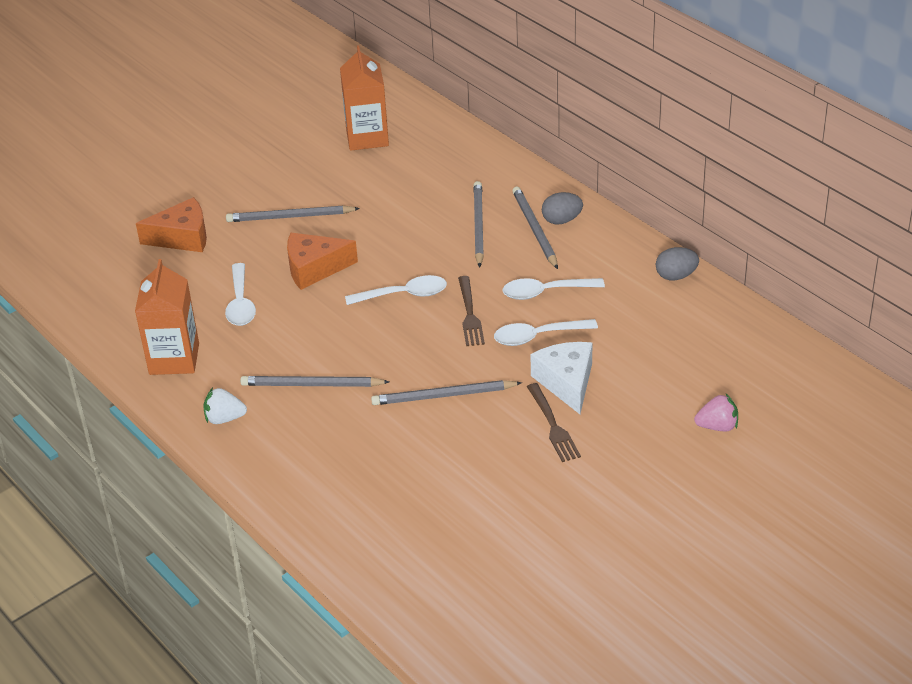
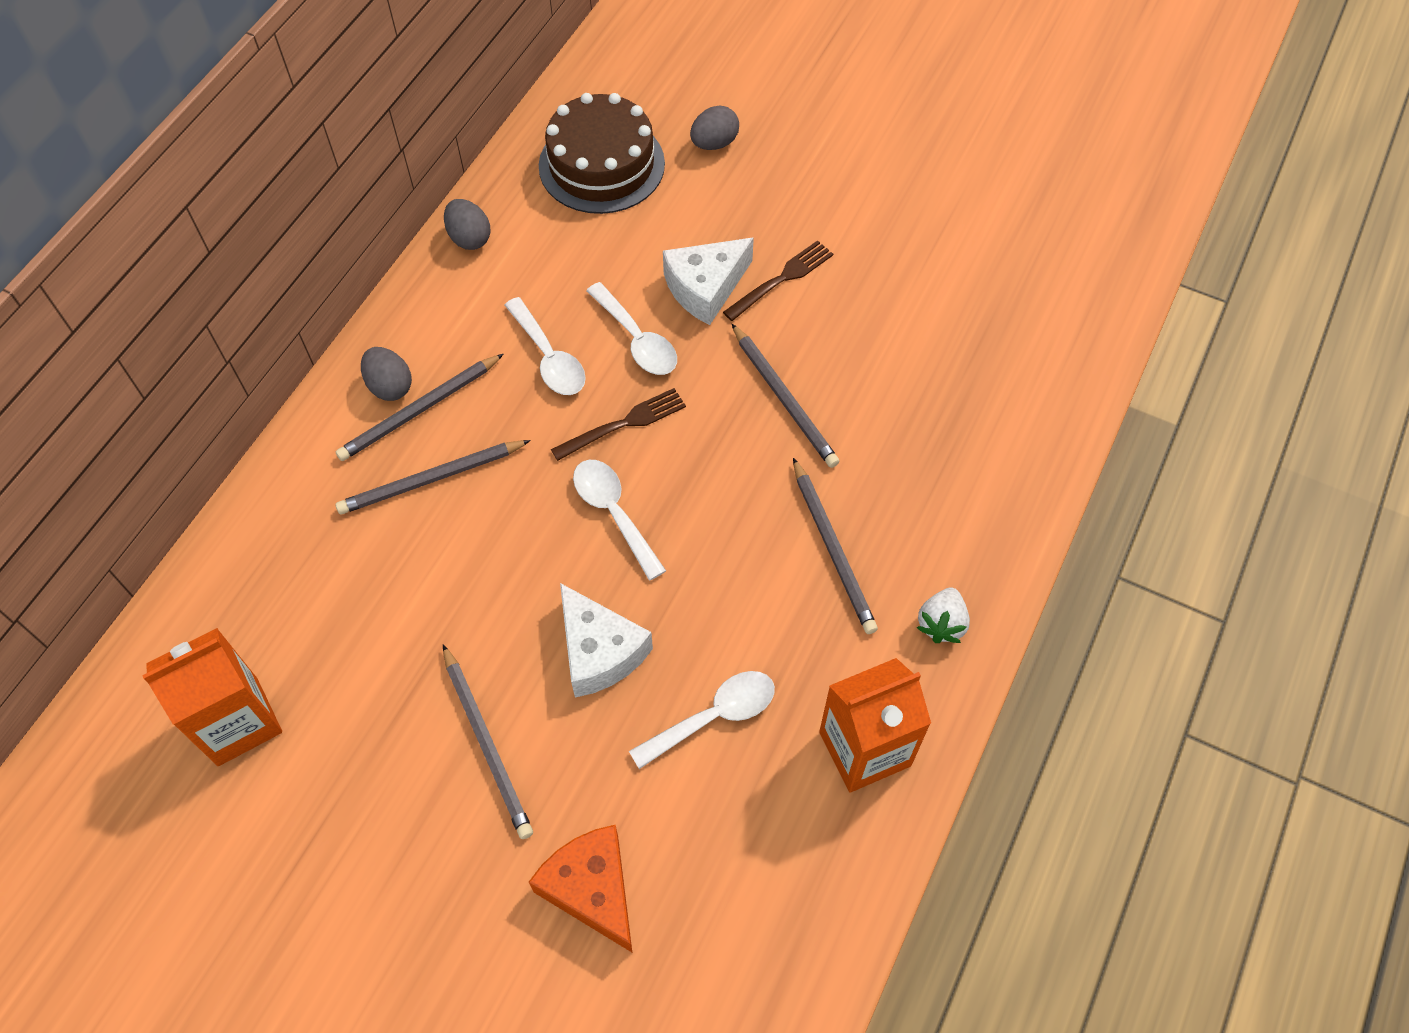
camera: 115 degrees left, 20 degrees up
(224, 418) = (941, 624): white strawberry -> white strawberry turned 45 degrees clockwise
(314, 268) = (599, 651): orange cheese -> white cheese
(717, 426) = (714, 143): pink strawberry -> grey egg
(721, 357) = (601, 165): none -> brown cake

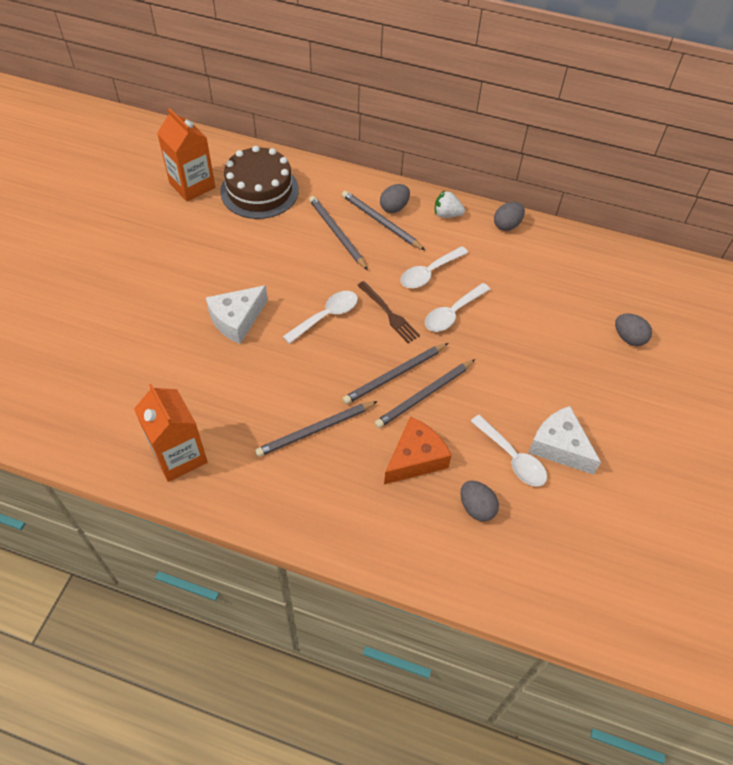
camera: 80 degrees right, 5 degrees down
(487, 744) = (181, 279): grey pencil -> grey pencil (394, 375)
(592, 889) = (100, 333): orange cheese -> orange cheese (415, 458)
(601, 165) = (586, 280): brown cake -> brown cake (259, 190)
(705, 288) = (502, 344): white cheese -> white cheese (559, 446)
(714, 716) = (198, 377): white spoon -> white spoon (512, 458)
(782, 279) = (522, 386): brown fork -> none
(941, 624) = (266, 496): white strawberry -> white strawberry (447, 214)
(969, 366) = (476, 507): none -> grey egg

